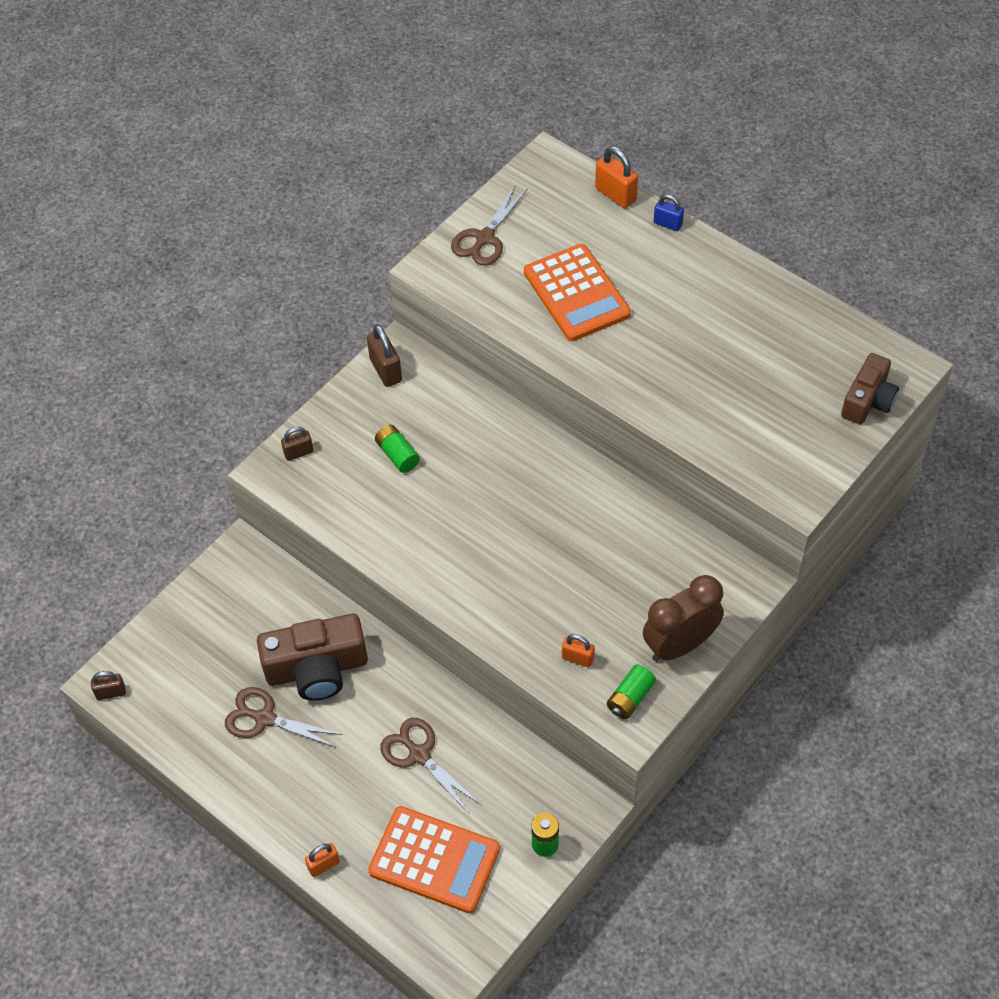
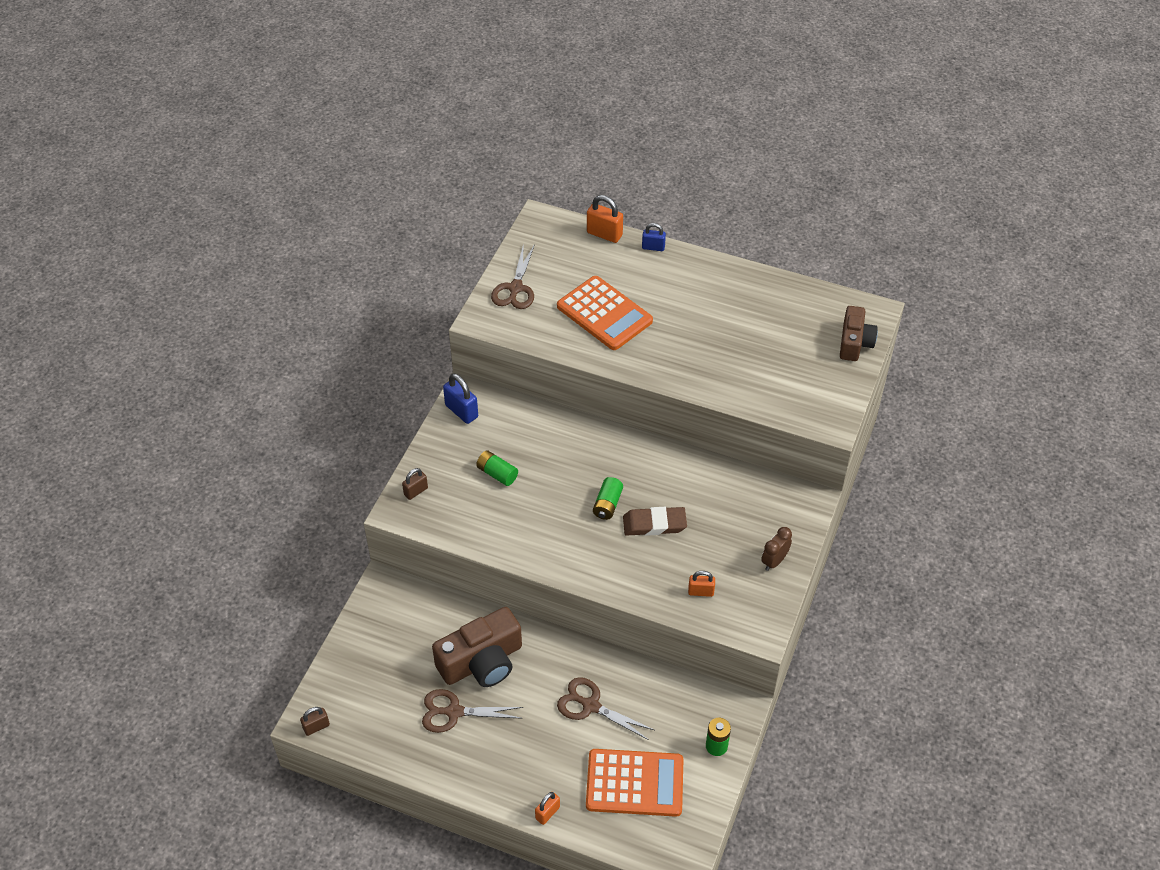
camera: 20 degrees left, 5 degrees down
(386, 370) = (461, 411): brown padlock -> blue padlock
(555, 562) = (654, 524): none -> brown eraser
(630, 698) = (752, 611): green battery -> green battery (607, 504)
(680, 645) = (774, 561): brown clock -> brown clock, size x0.55

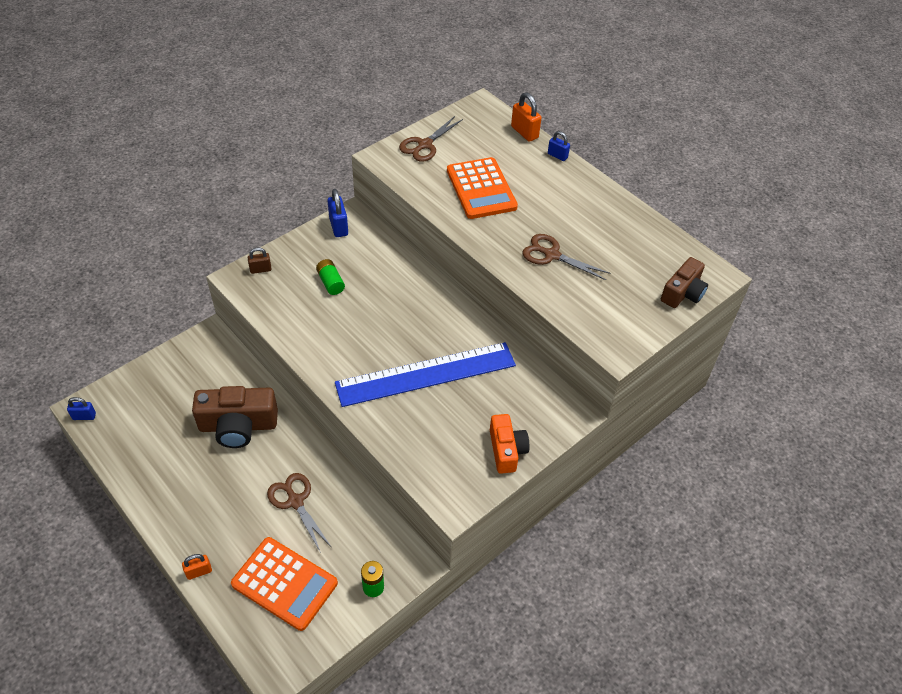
camera: 25 degrees right, 0 degrees up
(316, 727) = (84, 416): brown padlock -> blue padlock
(454, 712) = (189, 454): brown scissors -> brown scissors (552, 255)
(607, 504) = (399, 342): green battery -> none
(654, 524) = (426, 374): brown eraser -> blue ruler
(701, 592) = (425, 446): orange padlock -> none
(774, 561) = (506, 450): brown clock -> orange camera

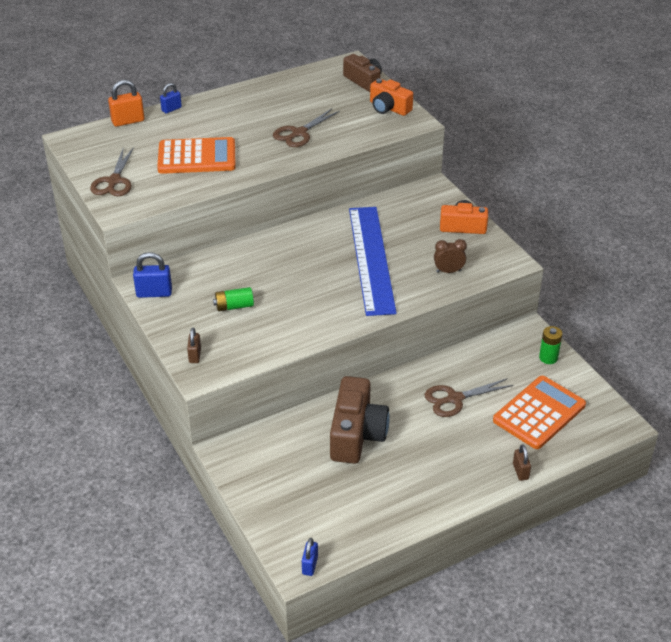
camera: 75 degrees left, 10 degrees down
(199, 572) = (520, 471): orange padlock -> brown padlock
(422, 445) = (448, 271): none -> brown clock
(424, 145) = (114, 181): brown scissors -> brown scissors turned 45 degrees clockwise
(635, 323) = (389, 108): none -> orange camera

